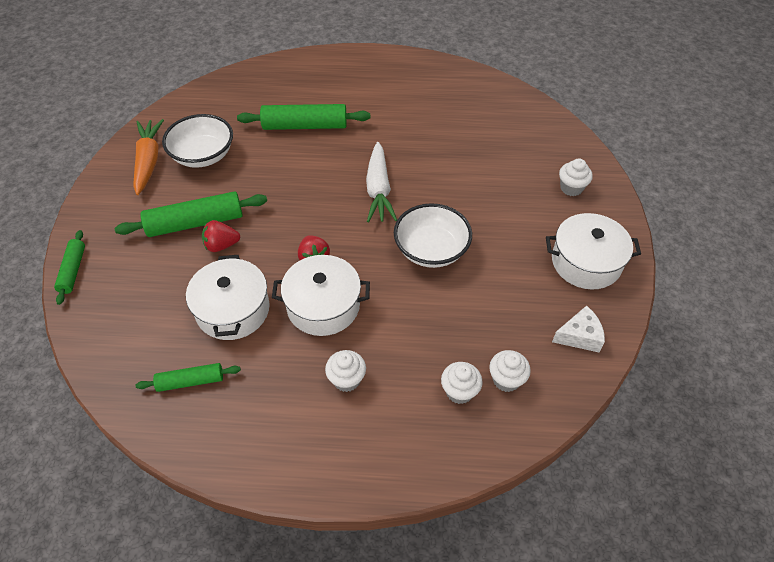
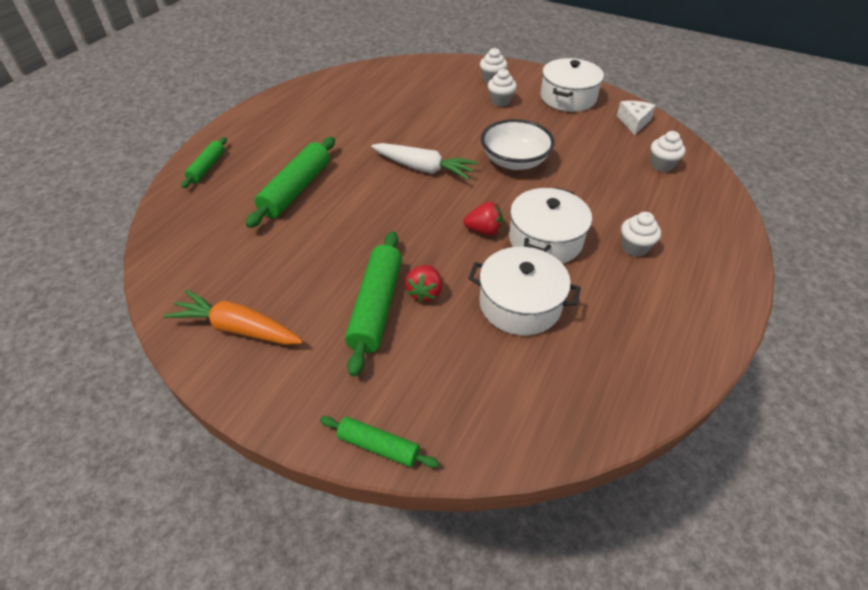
camera: 65 degrees left, 5 degrees down
(190, 381) = (600, 359): green rolling pin -> green rolling pin (207, 167)
(203, 155) = (272, 276): white bowl -> none
(459, 391) = (665, 190): white cupcake -> white cupcake (500, 101)

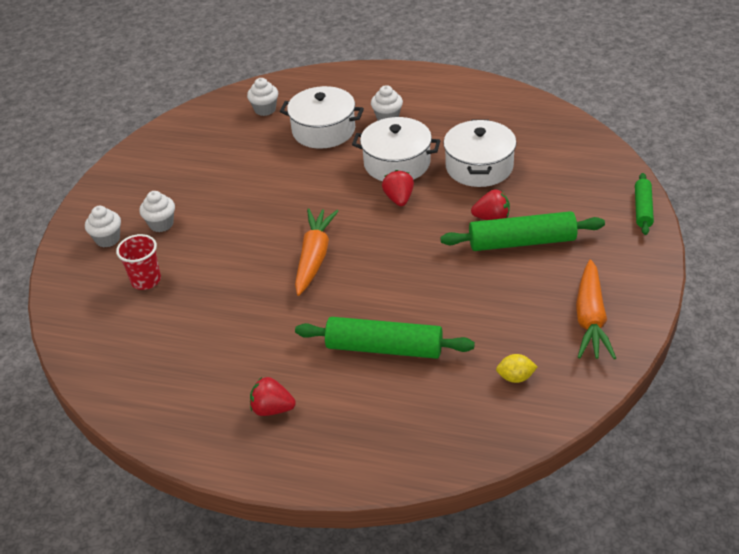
camera: 100 degrees left, 5 degrees down
(207, 167) = (369, 451): green rolling pin -> none
(210, 256) = (515, 377): none -> yellow lemon
(277, 132) = (272, 409): none -> red strawberry
(424, 169) = (314, 257): white carrot -> orange carrot
(438, 92) = (146, 280): none -> red cup
(514, 161) = (282, 196): white bowl -> none
(568, 97) = (146, 175): white pot -> white pot (323, 130)
(634, 122) = (191, 128): white cheese -> none

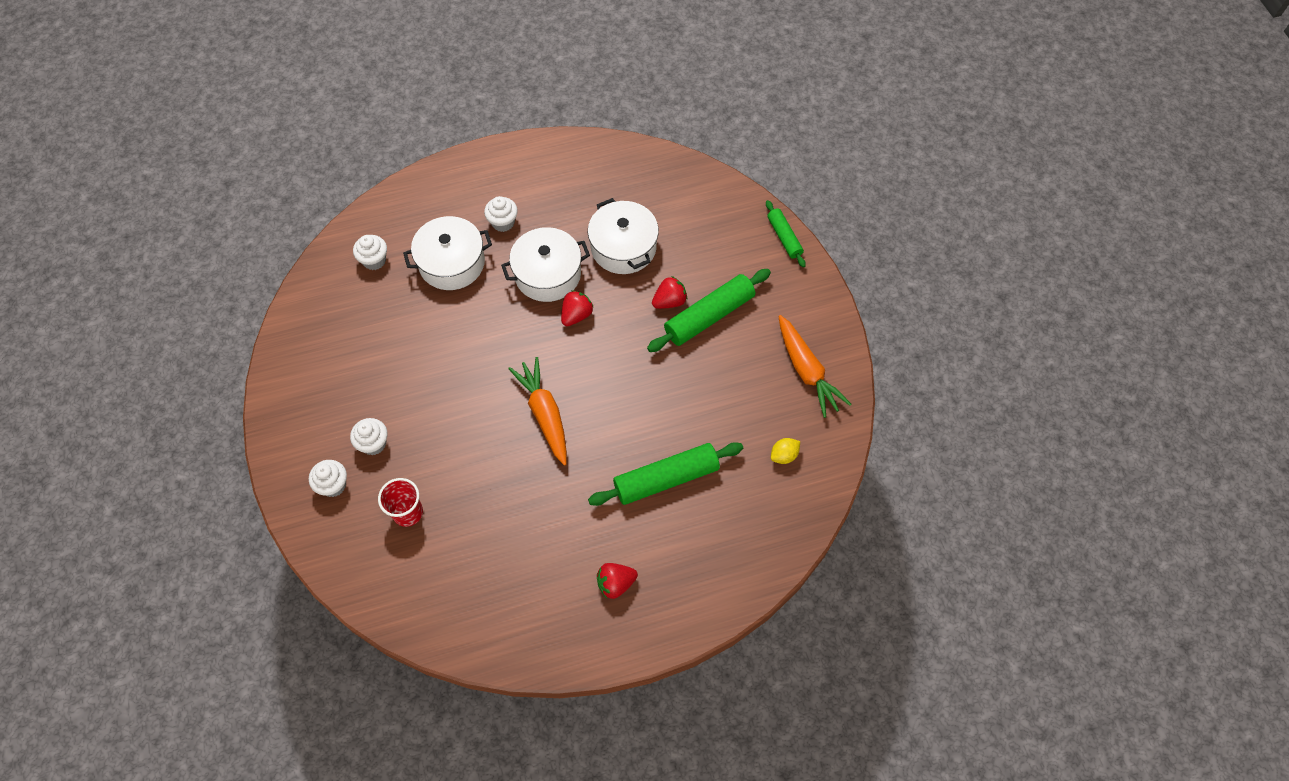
camera: 35 degrees left, 20 degrees up
(399, 199) = (576, 315): red strawberry -> red strawberry turned 75 degrees clockwise

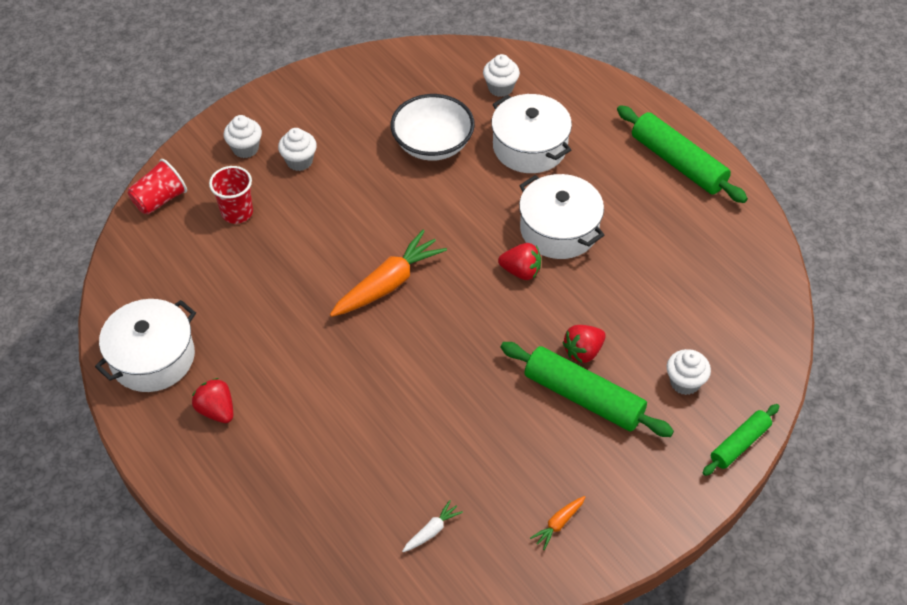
camera: 70 degrees right, 10 degrees down
(358, 576) = (160, 200): none -> red cup
(410, 332) = (433, 144): none -> white bowl
(503, 222) = (602, 170): white cupcake -> white cupcake (684, 382)
(623, 247) = (631, 285): white pot -> white pot (152, 358)
(666, 478) = (355, 419): green rolling pin -> green rolling pin (678, 163)
(669, 301) = (583, 352): red strawberry -> red strawberry turned 105 degrees clockwise
(784, 455) = (432, 531): yellow lemon -> white carrot
(807, 371) = (558, 524): orange carrot -> orange carrot, size x0.46

